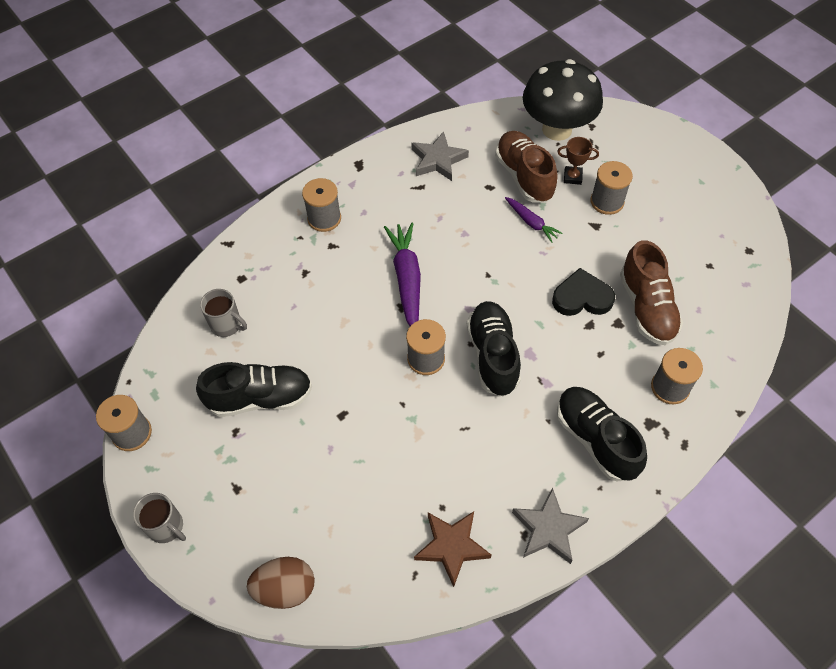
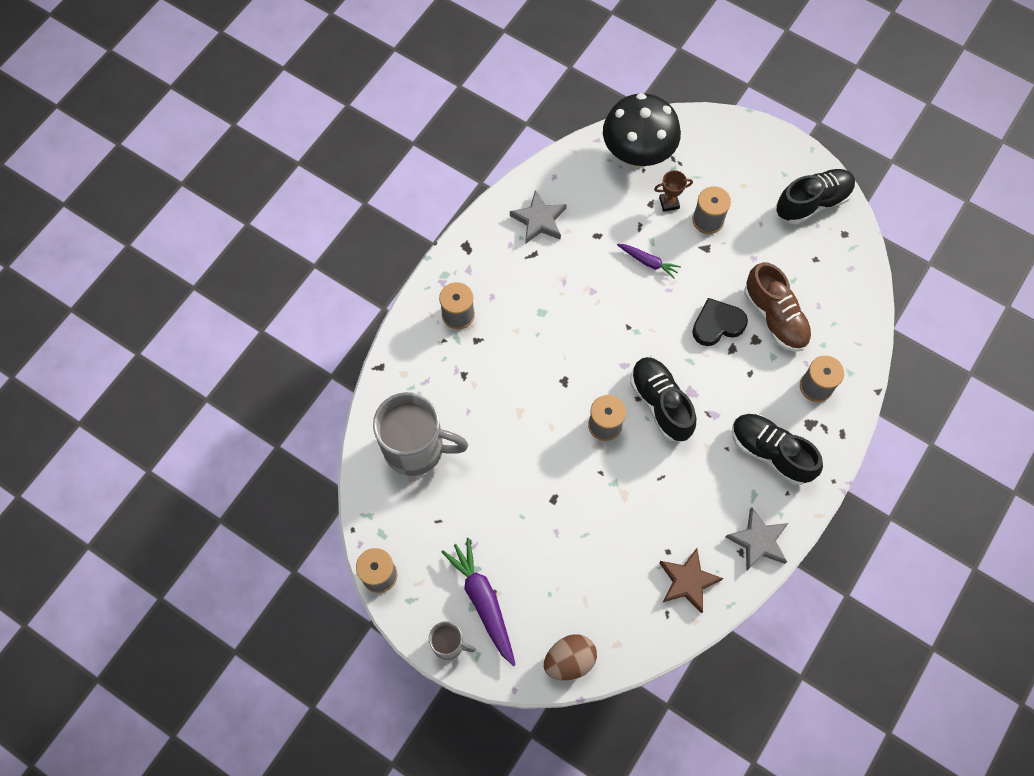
camera: 20 degrees left, 10 degrees up
(227, 325) = (416, 448): grey mug -> grey mug, size x2.03
(260, 398) = (477, 507): black shoe -> black shoe (812, 202)
(407, 280) = (559, 354): purple carrot -> purple carrot (483, 601)
(524, 176) = (625, 215): brown shoe -> none

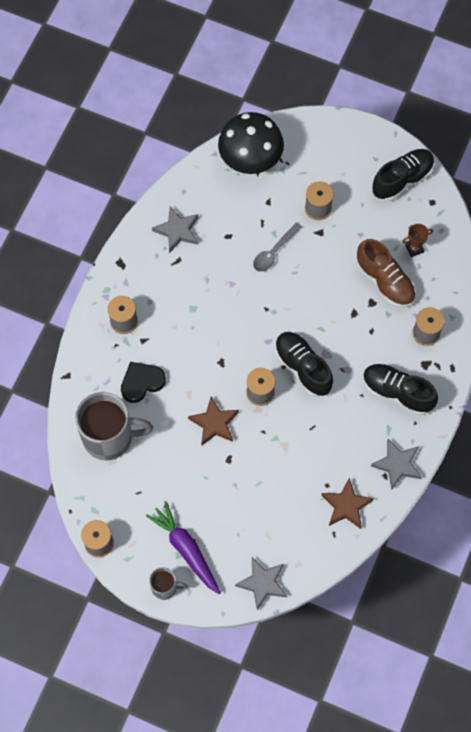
camera: 10 degrees left, 0 degrees up
(543, 452) = (214, 423): none -> brown star
(569, 660) = (262, 583): brown egg -> grey star
(648, 262) = (274, 252): purple carrot -> grey spoon
(669, 203) = (283, 199): brown trophy -> brown trophy (414, 248)
(717, 324) = (339, 295): black heart -> black heart (141, 382)

